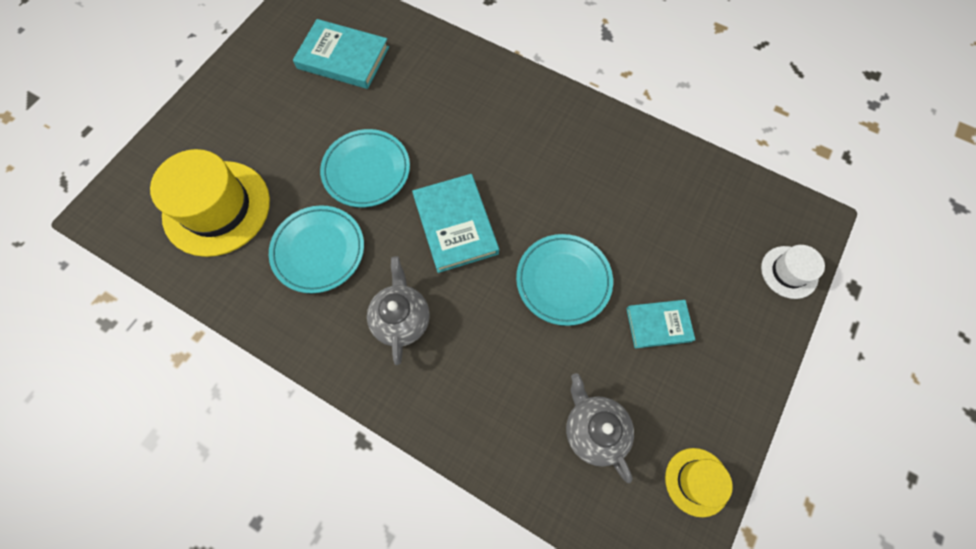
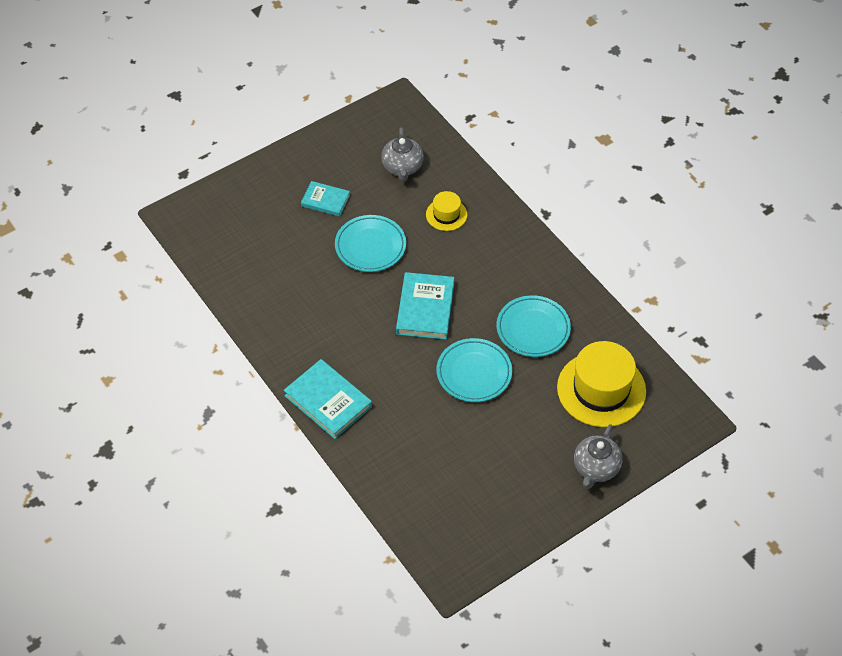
camera: 155 degrees left, 15 degrees down
(343, 58) = (453, 481): turquoise book -> turquoise book (328, 401)
(401, 319) = (492, 265): grey teapot -> grey teapot (595, 468)
(697, 481) = (359, 126): yellow hat -> yellow hat (446, 214)
(789, 272) = (218, 195): white hat -> none

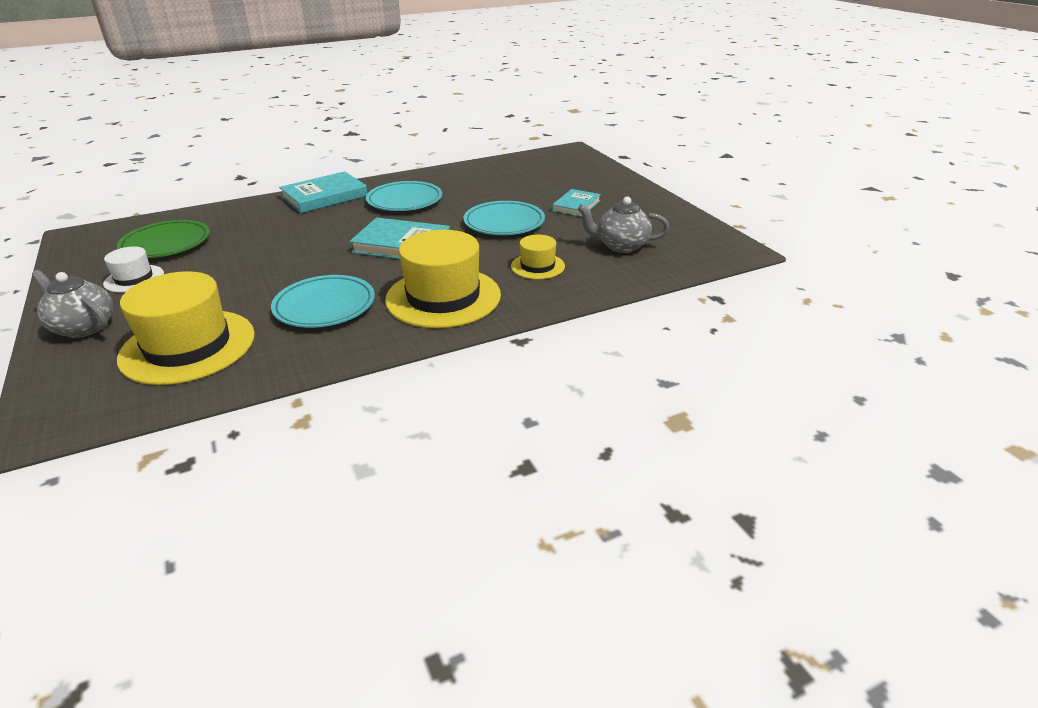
camera: 100 degrees right, 20 degrees down
(455, 488) = (166, 244): none -> green plate
(474, 373) = (293, 264): turquoise plate -> turquoise plate (404, 201)
(504, 262) = (443, 297): none -> yellow hat
(521, 477) = (134, 279): none -> white hat

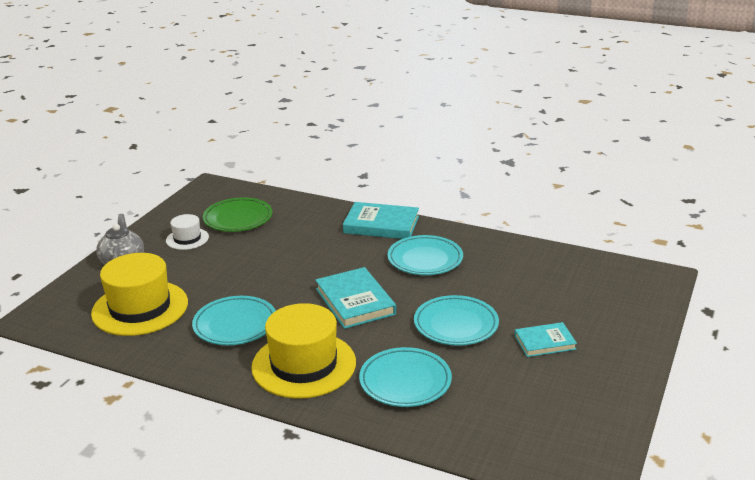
camera: 50 degrees right, 5 degrees down
(537, 266) = (405, 381): yellow hat -> turquoise plate
(621, 246) = (501, 406): grey teapot -> none

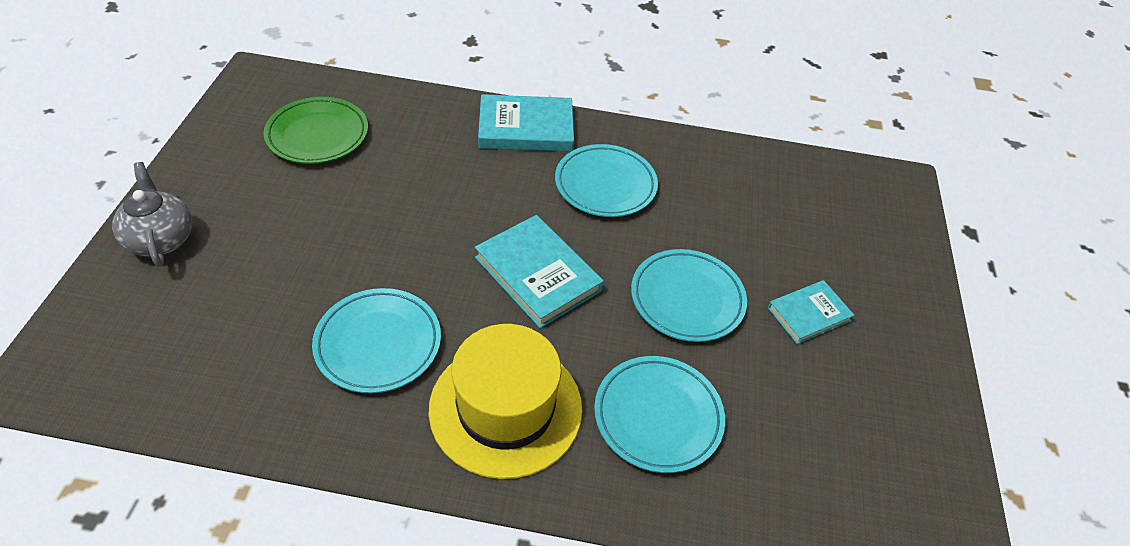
camera: 20 degrees left, 20 degrees up
(140, 308) = (217, 330): yellow hat -> none
(187, 239) = (251, 181): white hat -> none

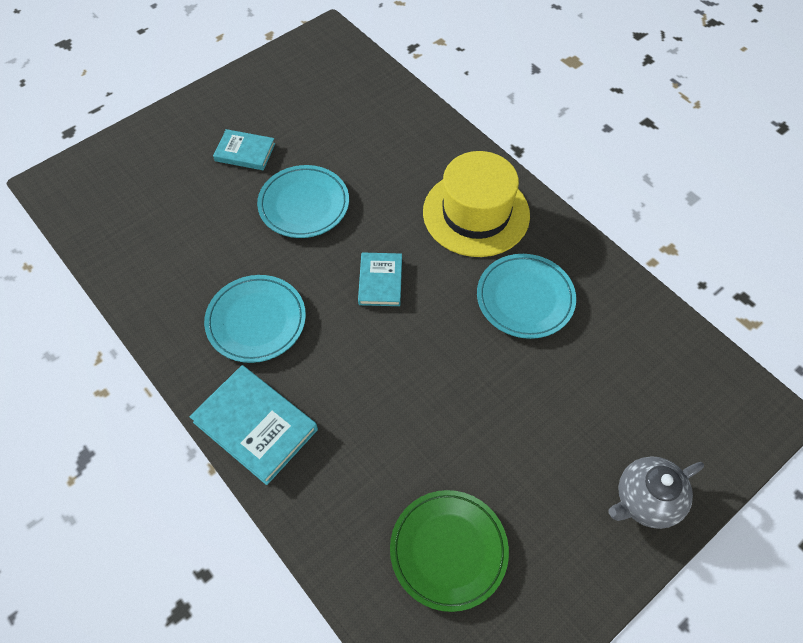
camera: 135 degrees left, 10 degrees up
(161, 239) = (646, 500): grey teapot -> grey teapot turned 45 degrees clockwise
(538, 274) = (380, 281): turquoise book -> turquoise book, size x0.62
(658, 416) = (396, 159): turquoise plate -> none

